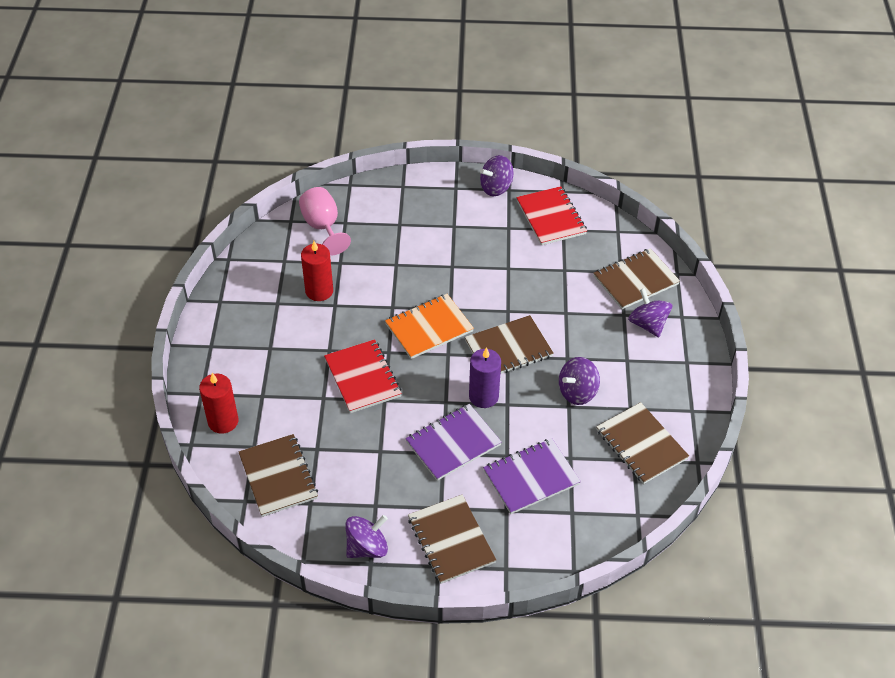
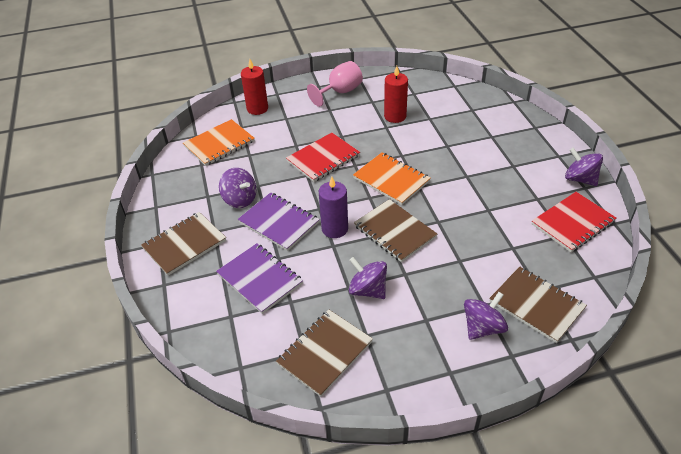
camera: 75 degrees right, 5 degrees down
(278, 476) = (219, 144): brown notebook -> orange notebook
(323, 227) = (459, 101): pink goblet -> pink goblet (340, 92)
(367, 547) = (169, 201): purple spinning top -> purple spinning top (240, 199)

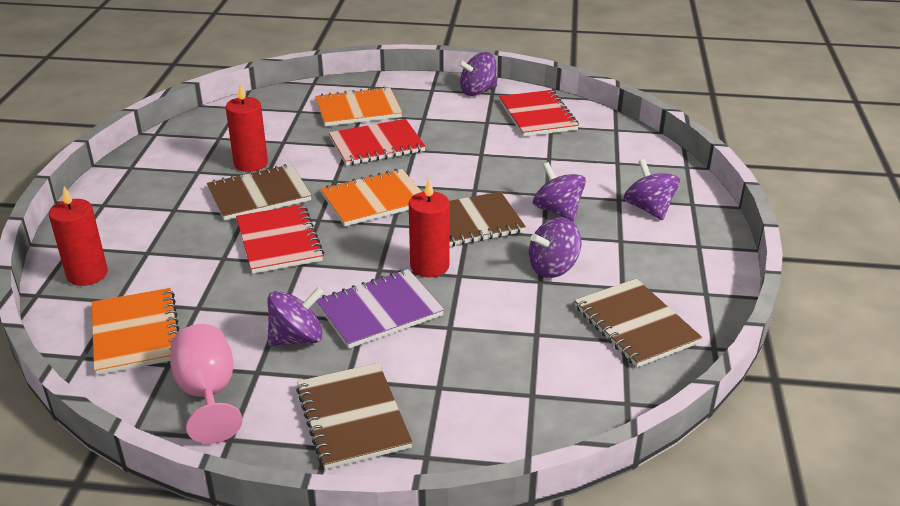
camera: 70 degrees left, 10 degrees down
(260, 279) = (479, 352): purple notebook -> none
(335, 229) = (429, 266): purple candle -> red candle
(340, 92) = (143, 190): pink goblet -> pink goblet (208, 394)
(441, 273) = (557, 211): none -> purple spinning top
(458, 157) = (377, 145): none -> red notebook
(497, 133) = (358, 109): none -> orange notebook
(536, 305) = (635, 170): brown notebook -> brown notebook (259, 195)

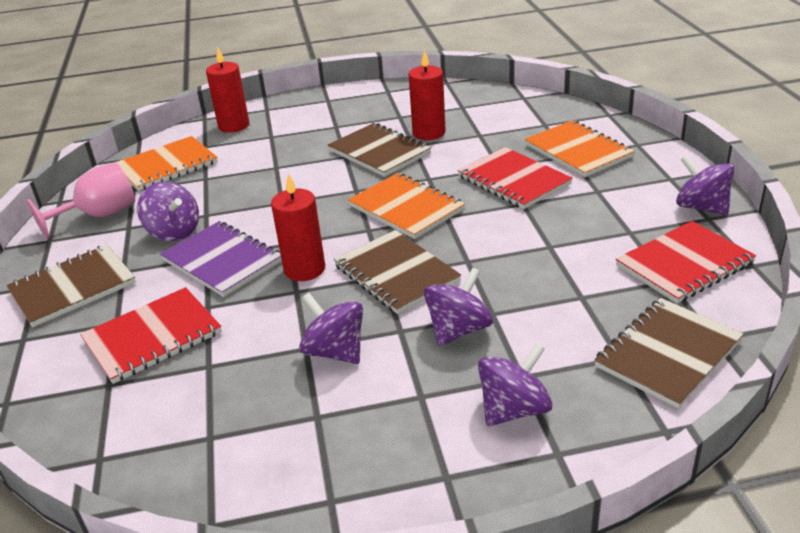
camera: 75 degrees right, 0 degrees up
(279, 241) = (311, 182): red notebook -> red notebook (153, 337)
(635, 325) = (241, 441): brown notebook -> brown notebook (667, 354)

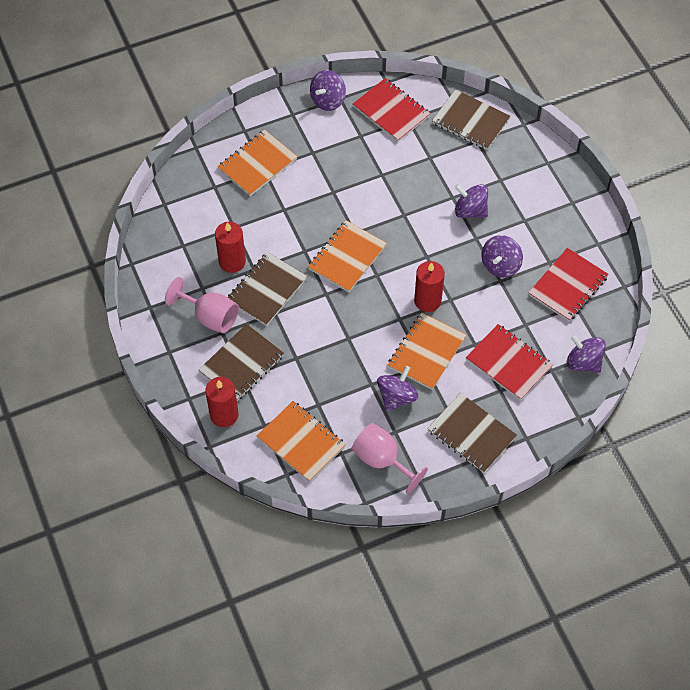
camera: 105 degrees left, 25 degrees up
(222, 261) = (426, 352): purple notebook -> orange notebook
(359, 120) = (210, 317): none -> pink goblet
(396, 274) = (424, 249): brown notebook -> brown notebook (242, 364)
(513, 180) = (303, 199): red notebook -> red notebook (568, 286)
(514, 409) = (524, 181): purple spinning top -> purple spinning top (583, 362)

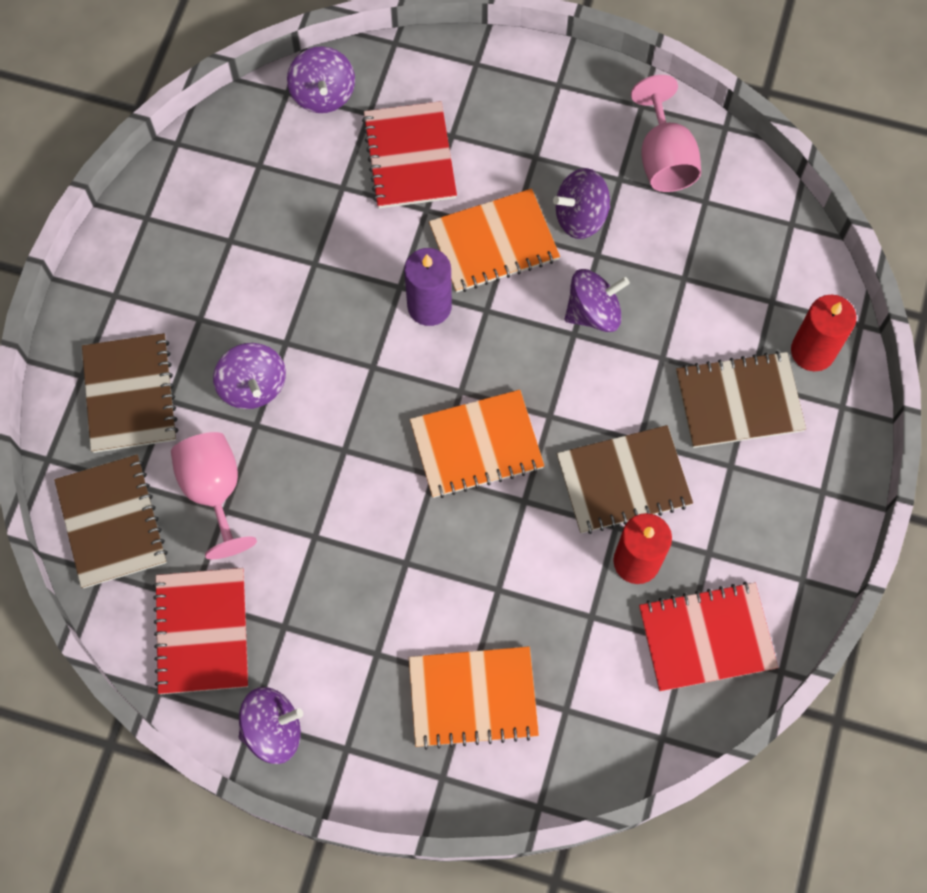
camera: 140 degrees left, 10 degrees up
(210, 317) = (730, 500): pink goblet -> pink goblet (214, 491)
(301, 442) = (743, 248): orange notebook -> none
(427, 300) = (429, 306): red candle -> purple candle
(471, 434) = (534, 112): brown notebook -> brown notebook (130, 394)
(500, 265) = (293, 282): purple spinning top -> purple spinning top (593, 312)
(568, 286) = (241, 193): red notebook -> red notebook (706, 637)

